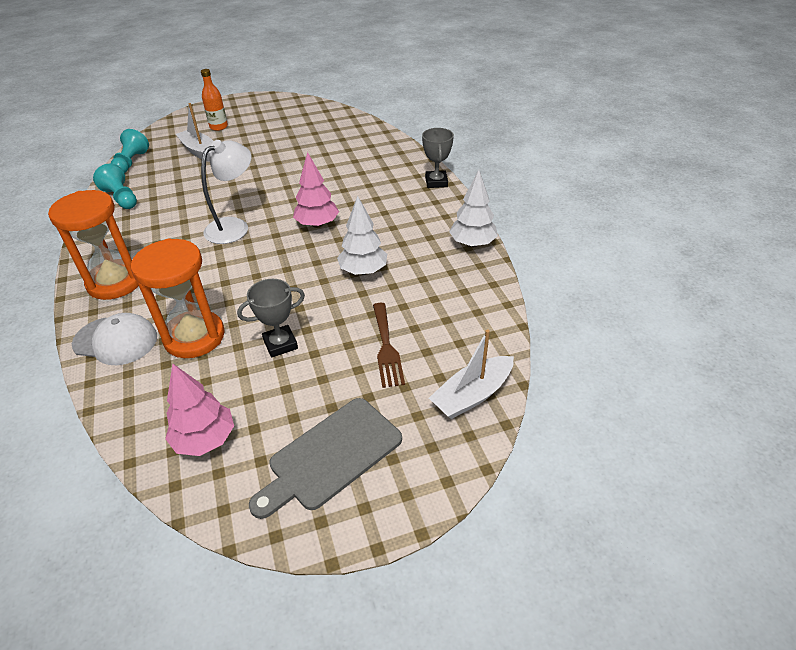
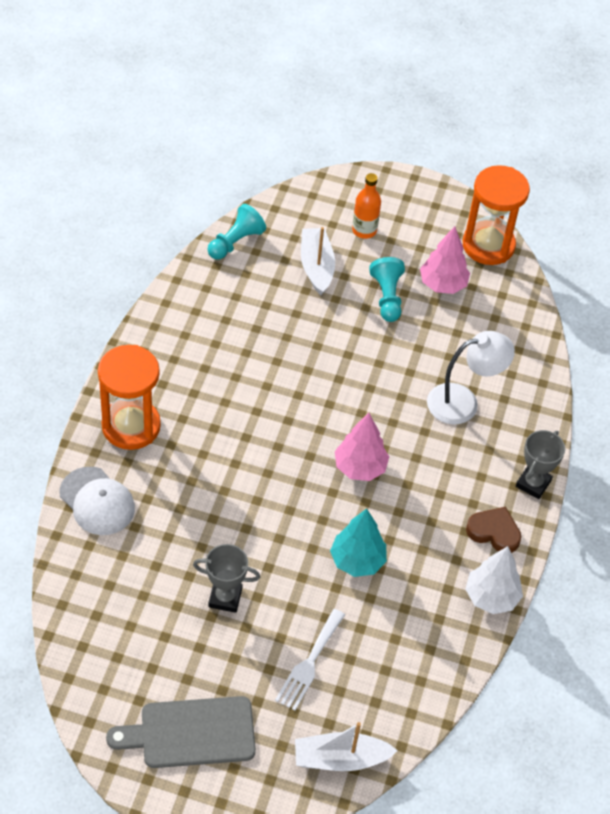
camera: 30 degrees right, 10 degrees up
(121, 198) = (195, 300): turquoise pawn -> turquoise pawn (387, 297)
(194, 337) = (161, 540): orange hourglass -> orange hourglass (488, 245)
(205, 440) = (111, 653): pink tree -> pink tree (442, 284)
(234, 226) = (278, 417): white lamp -> white lamp (463, 402)
(363, 271) = (357, 561): white tree -> turquoise tree
(386, 348) = (309, 663): brown fork -> white fork
(438, 213) = (494, 532): none -> brown heart

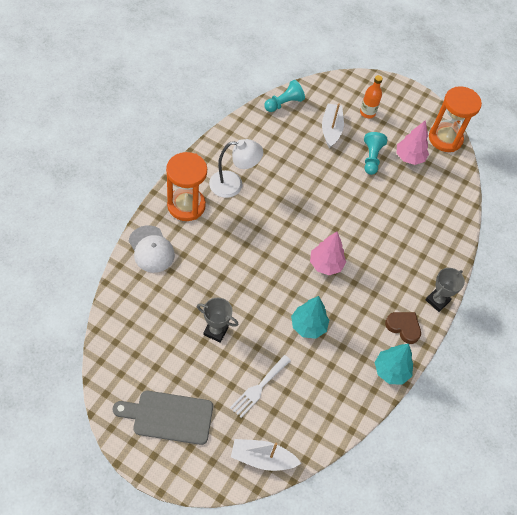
camera: 10 degrees right, 5 degrees up
(463, 402) = (404, 236): white lamp -> white lamp (233, 184)
(491, 597) = (391, 371): white tree -> turquoise tree

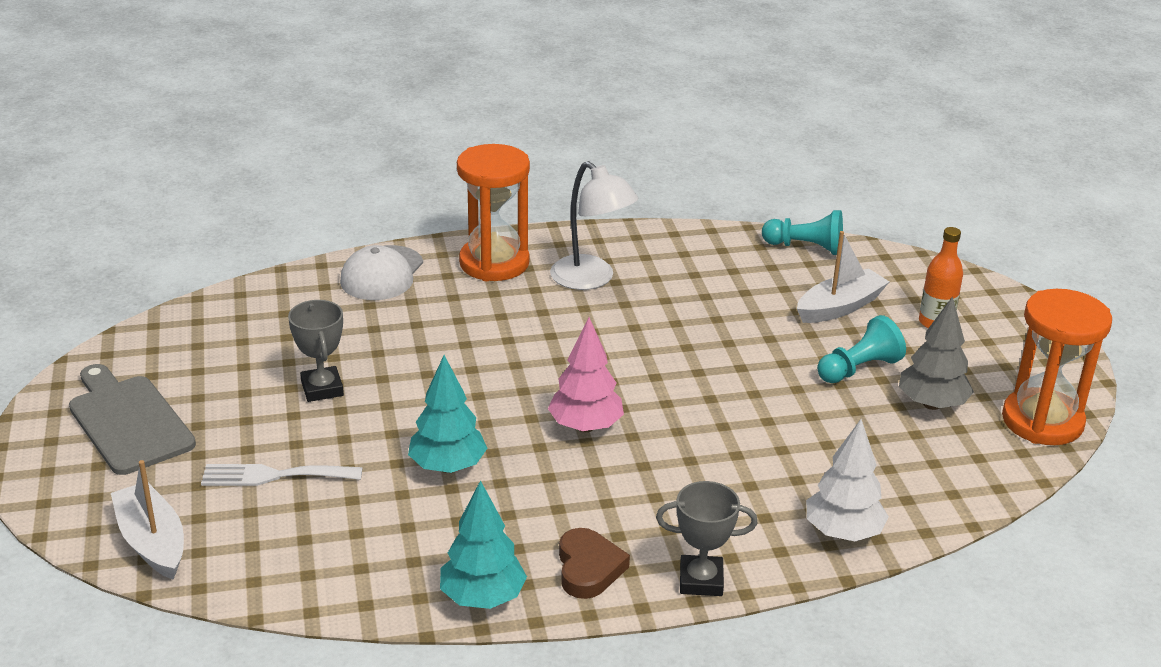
camera: 55 degrees right, 25 degrees down
(409, 157) = (931, 404): pink tree -> grey tree
(449, 242) = (843, 533): none -> white tree

